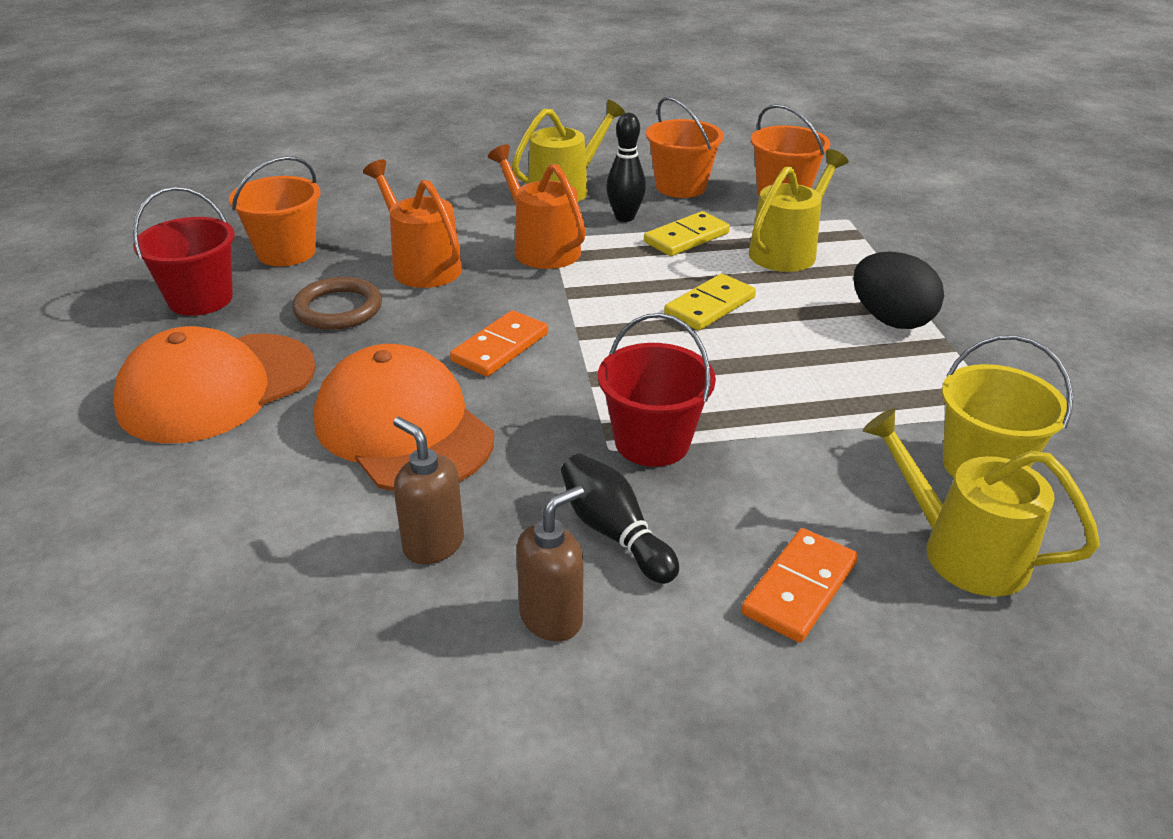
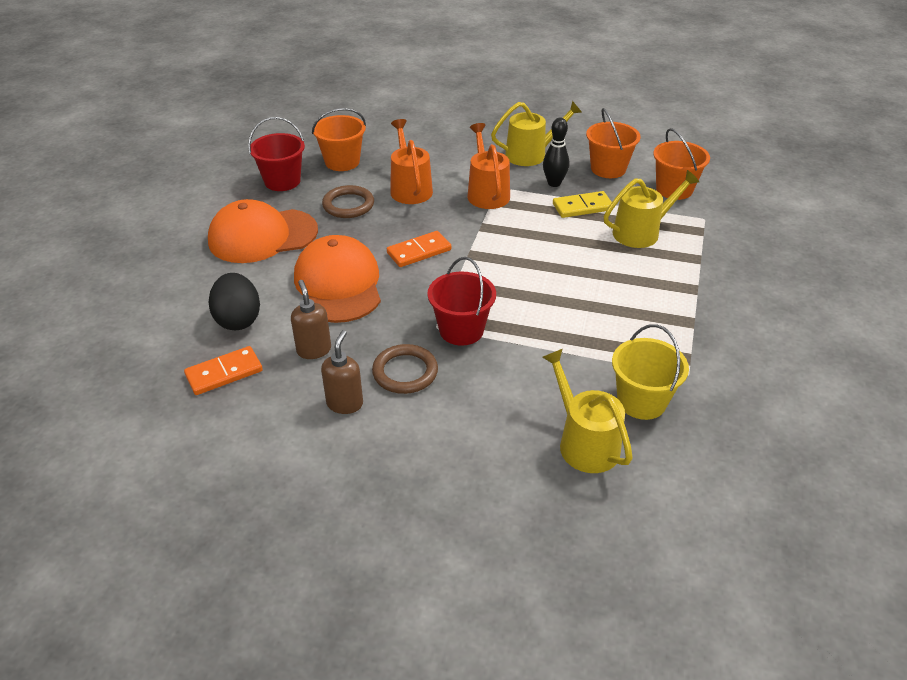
camera: 25 degrees right, 5 degrees up
(551, 618) = (345, 403): brown soap dispenser -> brown soap dispenser turned 60 degrees counterclockwise
(614, 532) = (405, 372): black bowling pin -> brown ring
(710, 306) = (560, 257): yellow domino -> none
(799, 588) = (478, 431): orange domino -> orange domino (224, 373)
(890, 320) = (668, 296): black egg -> black egg (238, 319)

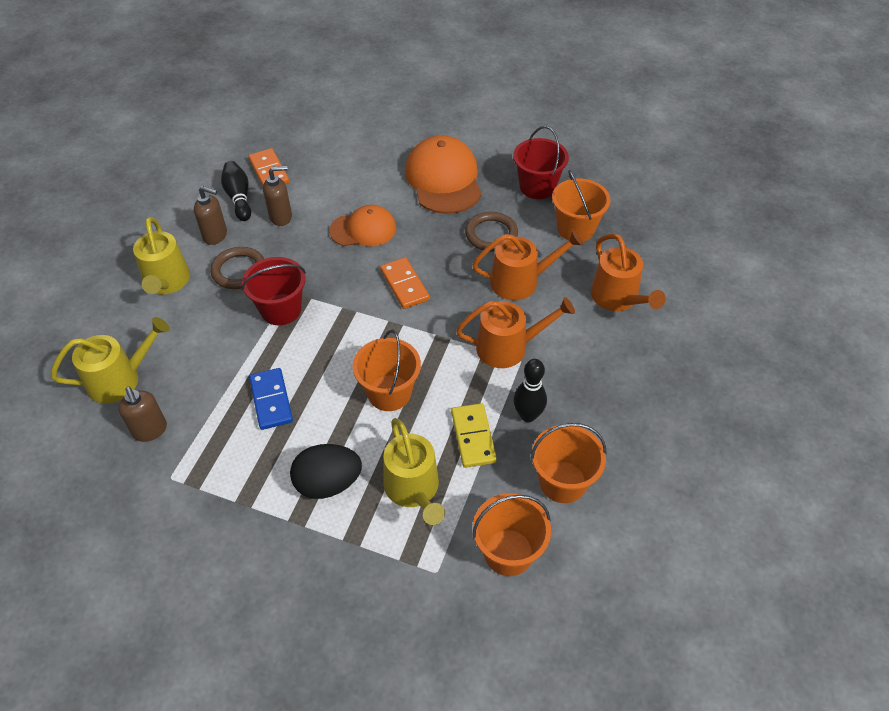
camera: 95 degrees right, 10 degrees up
(238, 319) = (329, 173): black egg -> black egg (328, 483)
(274, 393) = (239, 198): none -> black bowling pin
(338, 284) = (363, 229): orange cap -> orange cap, size x0.64
(425, 144) = (617, 298): none -> orange watering can
(531, 154) = (597, 400): yellow watering can -> yellow watering can (166, 282)
(551, 251) = (389, 393): none -> orange bucket
(579, 321) = (271, 400): none -> blue domino
(641, 401) = (150, 430): yellow bucket -> brown soap dispenser

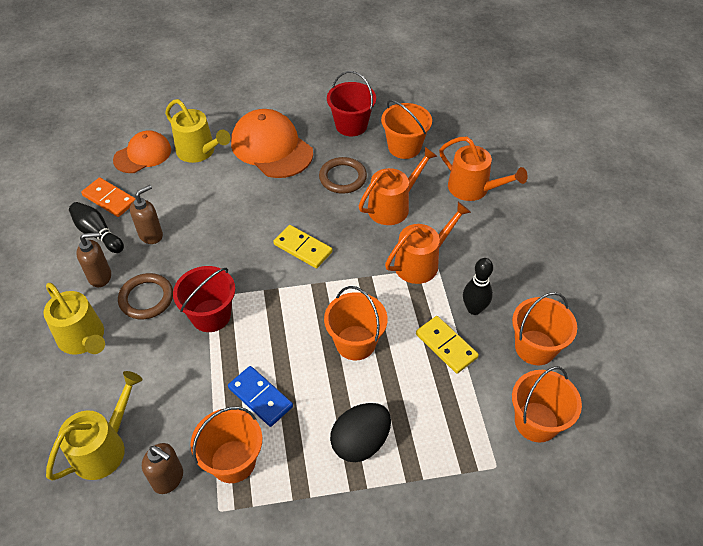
camera: 30 degrees left, 0 degrees up
(210, 443) = (233, 461): none -> orange bucket
(363, 229) = (233, 216): orange cap -> orange cap (143, 155)
(404, 285) = (302, 248): orange domino -> yellow domino
(413, 489) = (431, 411): yellow watering can -> yellow watering can (199, 151)

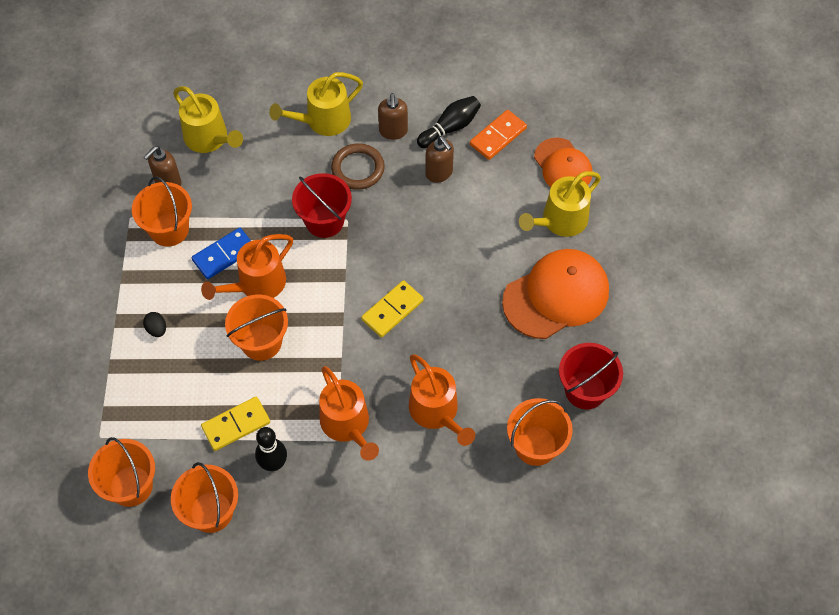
camera: 100 degrees right, 10 degrees up
(342, 178) = (492, 366): brown ring -> none
(360, 442) = (157, 329): black egg -> black egg, size x0.47
(473, 189) = (449, 510): orange watering can -> orange watering can (257, 284)

